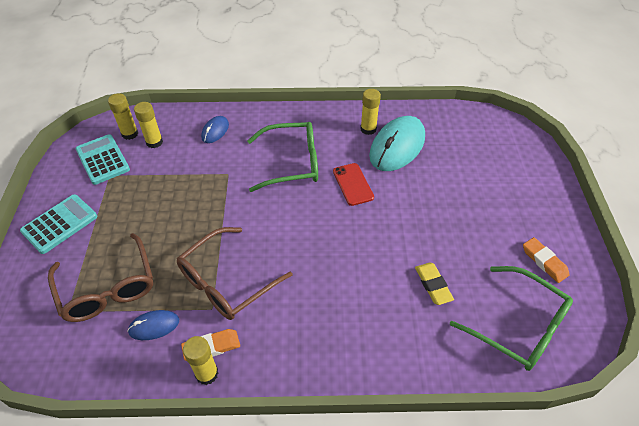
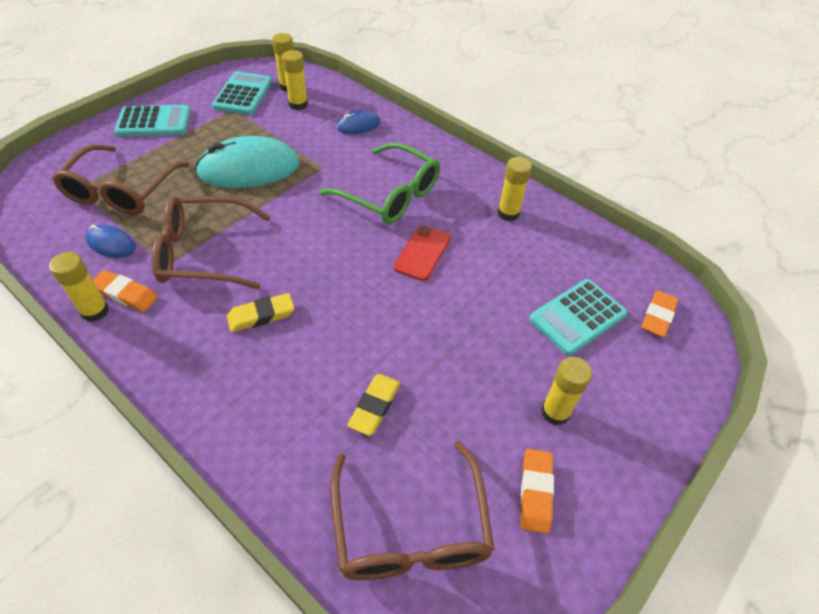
camera: 40 degrees right, 0 degrees up
(313, 289) = (261, 316): none -> yellow eraser
(397, 146) = (518, 250): turquoise mouse -> turquoise mouse (249, 169)
(464, 162) = (577, 317): none -> turquoise calculator
(495, 135) = (657, 316): none -> orange eraser
(509, 218) = (555, 412): none -> yellow glue stick
(519, 326) = (410, 529): green glasses -> brown glasses

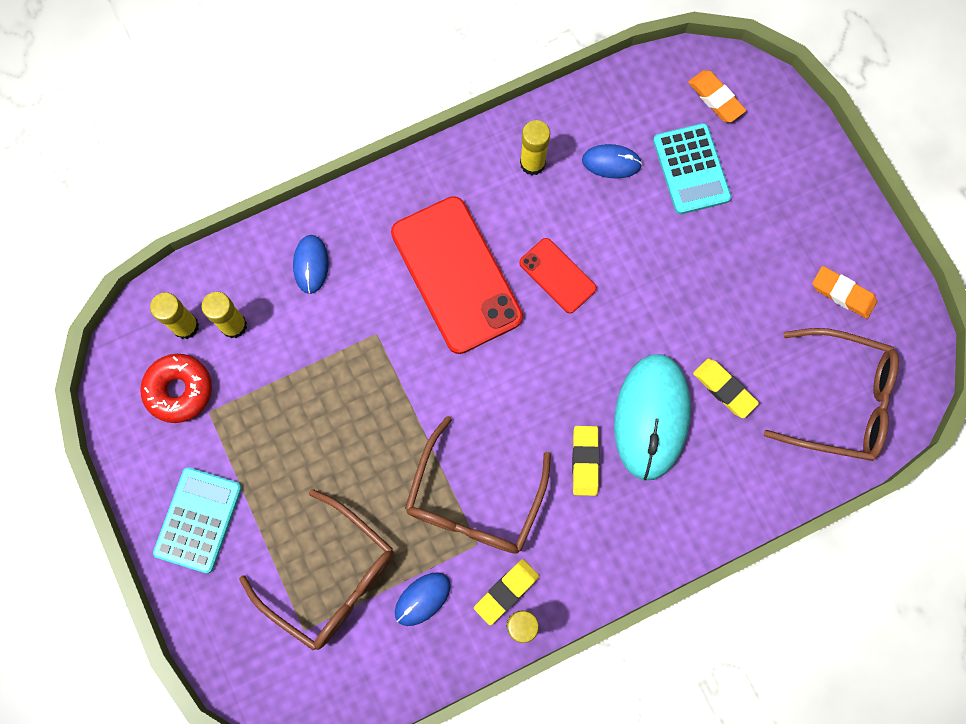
camera: 65 degrees left, 25 degrees up
(125, 294) = (506, 591): orange eraser -> yellow eraser
(243, 94) = (179, 390): turquoise calculator -> red donut
(249, 169) = (347, 420): turquoise mouse -> turquoise mouse (651, 417)
(390, 195) = (456, 275): green glasses -> red phone
(543, 260) = (611, 162): none -> blue mouse
(555, 412) = (780, 242): yellow glue stick -> none

